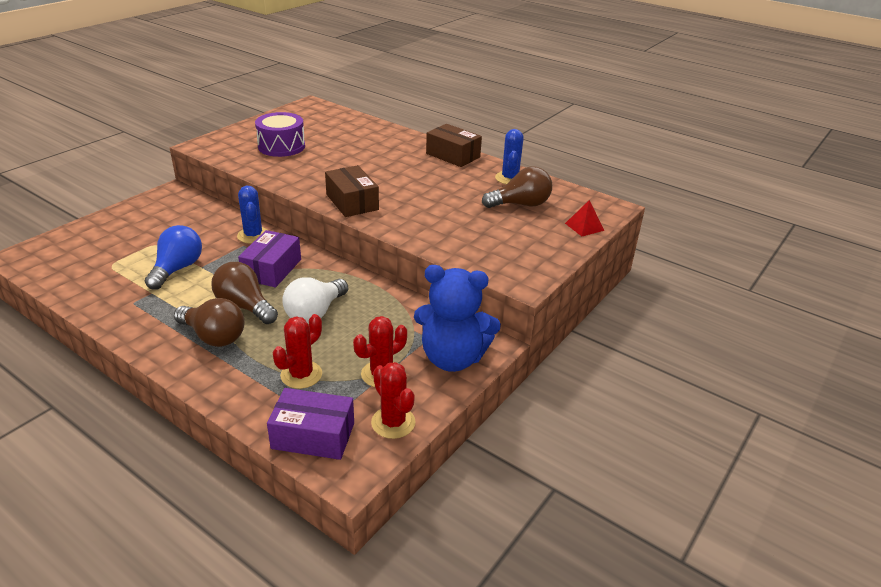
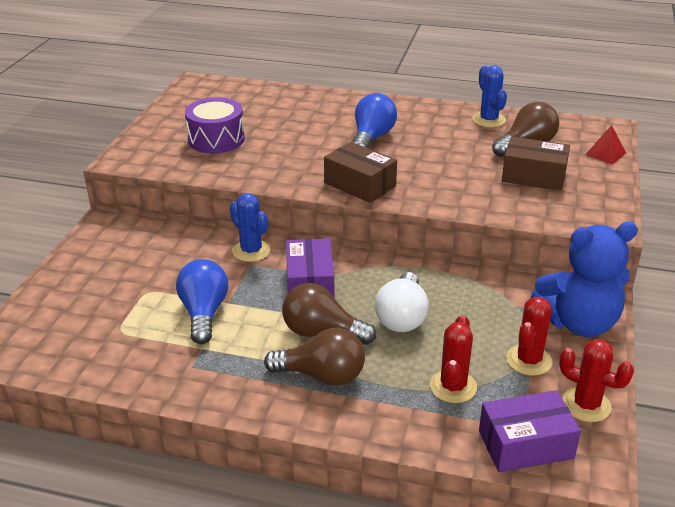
camera: 20 degrees left, 0 degrees up
(399, 171) = (372, 138): none -> blue light bulb
(453, 155) = (408, 108): brown box -> brown box (533, 176)

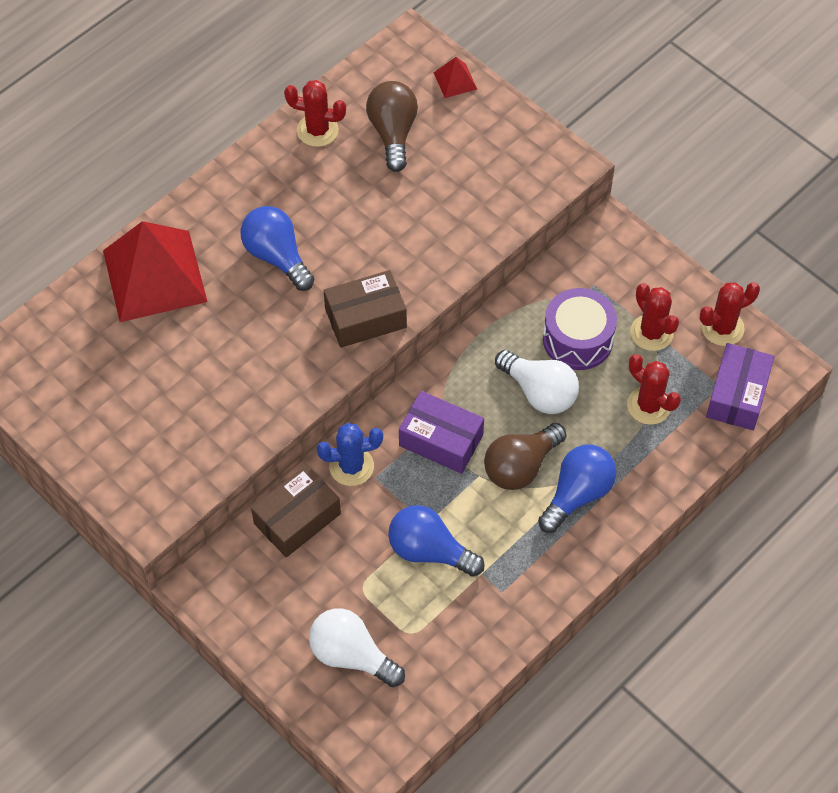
camera: 60 degrees left, 25 degrees up
(83, 308) = (351, 655): none -> white light bulb
(216, 139) = (169, 406): purple drum -> purple drum (577, 339)
(310, 106) = (155, 276): none -> red pyramid
(322, 375) = (577, 494): brown light bulb -> blue light bulb
(488, 120) = (317, 130): blue cactus -> red cactus
(533, 176) = (453, 165): brown box -> brown box (297, 519)
(578, 323) = (630, 266): blue teddy bear -> none

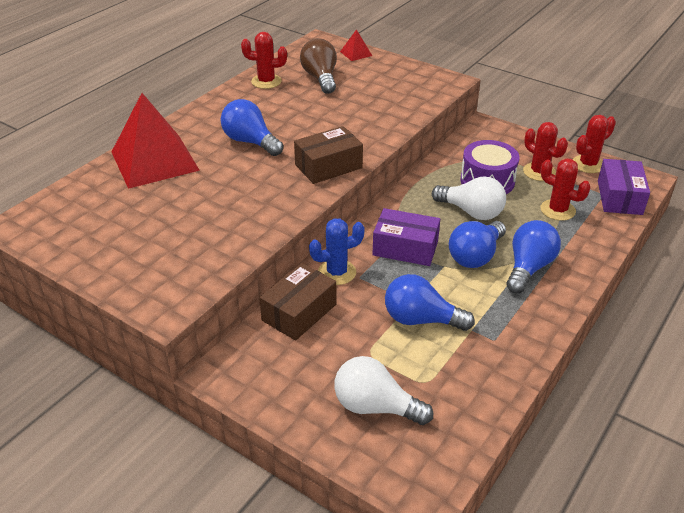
camera: 10 degrees left, 20 degrees down
(520, 466) = (475, 256): brown light bulb -> blue light bulb

